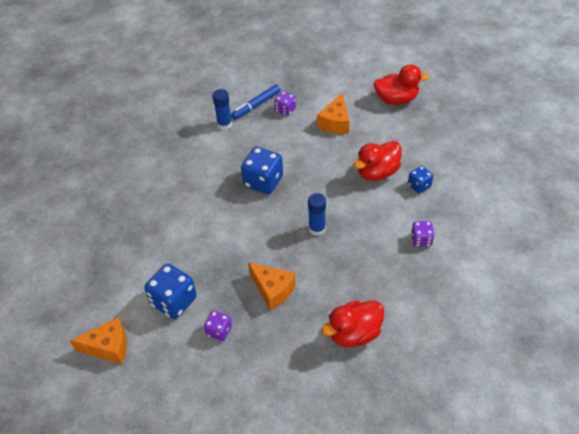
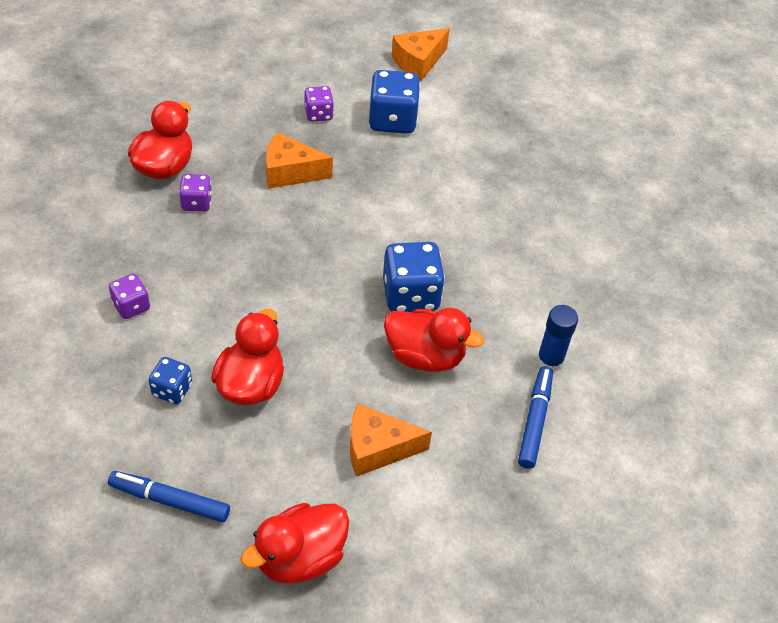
camera: 140 degrees right, 0 degrees up
(281, 150) = (425, 356): none -> red duck
(285, 110) = (480, 435): purple dice -> purple dice (197, 203)
(317, 229) = (286, 262): blue glue stick -> none
(335, 122) = (377, 448): orange cheese -> orange cheese turned 75 degrees counterclockwise
(442, 139) = (170, 500): none -> blue marker

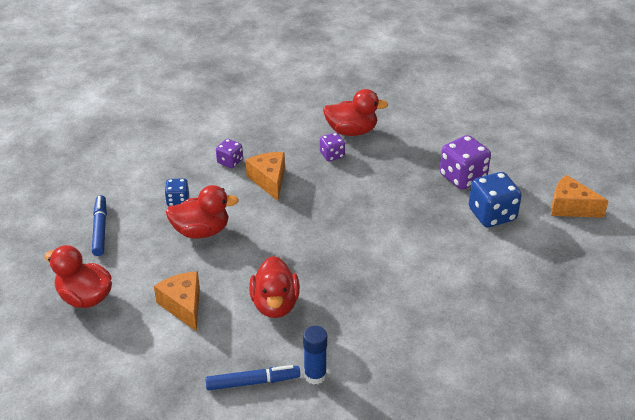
camera: 70 degrees right, 10 degrees down
(290, 172) = (394, 184): orange cheese -> orange cheese (269, 180)
(318, 114) = (462, 177): purple dice -> purple dice, size x1.78
(410, 295) = (325, 279): blue dice -> none

